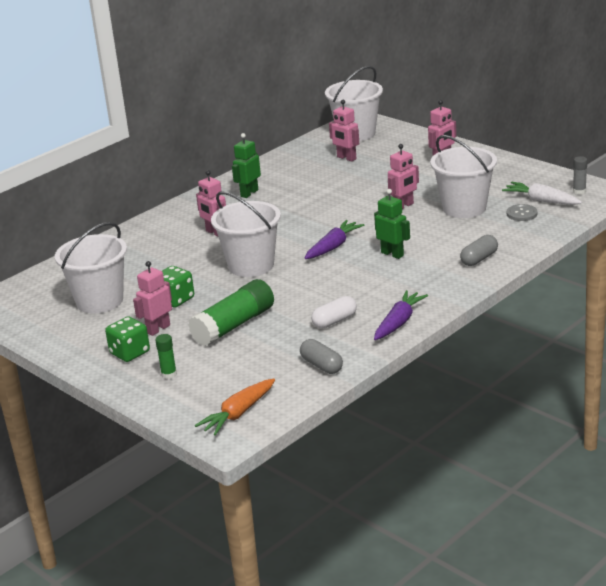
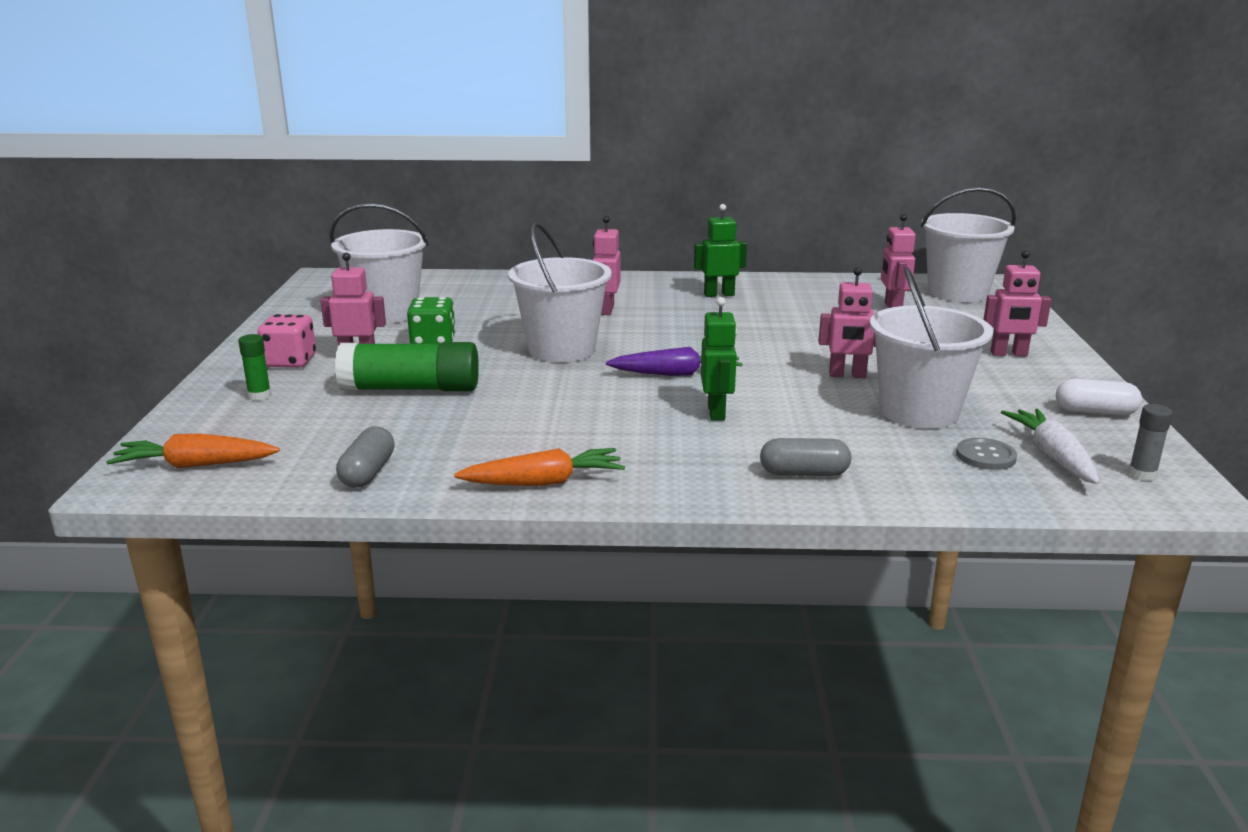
camera: 45 degrees right, 5 degrees down
(130, 353) = (290, 361): green dice -> pink dice
(334, 321) = (493, 439): white capsule -> white capsule (1095, 412)
(399, 322) = (544, 482): purple carrot -> orange carrot

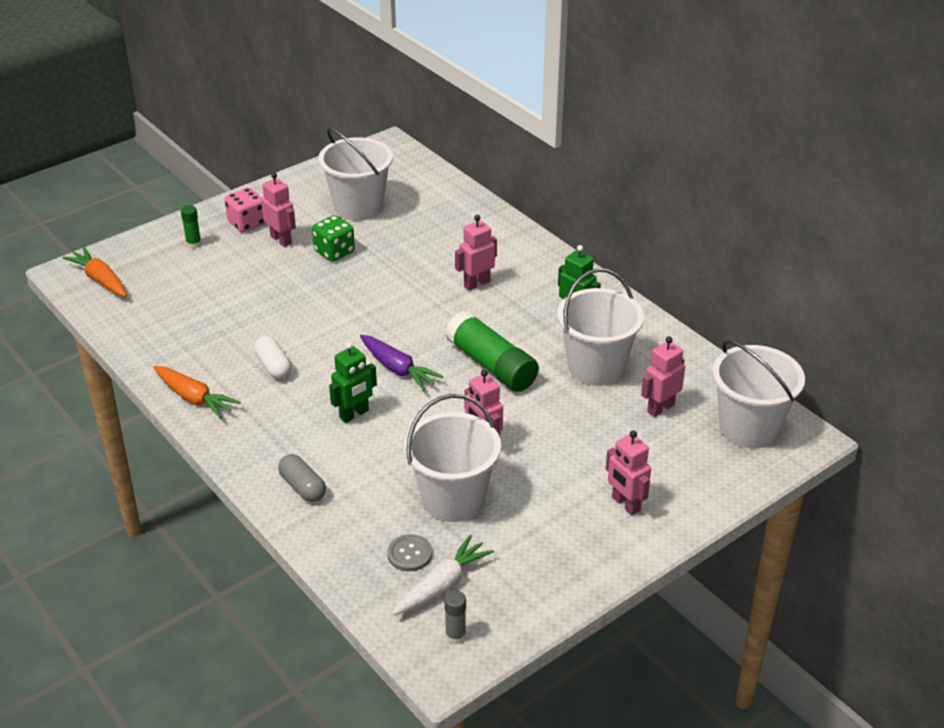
camera: 50 degrees right, 15 degrees up
(368, 472) = (146, 336): grey capsule -> none
(411, 389) = (259, 286): green glue stick -> green glue stick (491, 365)
(562, 349) = (382, 304): white bucket -> white bucket (596, 367)
(1095, 412) = (550, 583): white capsule -> white capsule (273, 366)

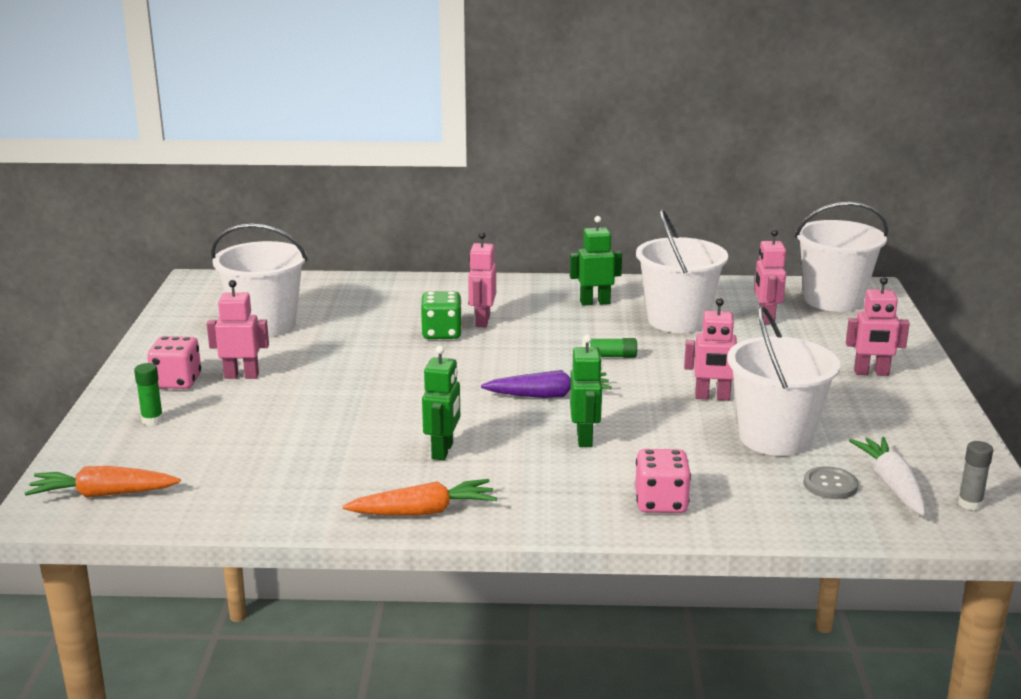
camera: 50 degrees left, 15 degrees down
(273, 366) = (443, 451): white capsule -> green robot
(302, 487) = (661, 503): grey capsule -> pink dice
(334, 251) = (313, 359): green dice -> green dice (441, 333)
(491, 365) = (609, 356): green glue stick -> green glue stick, size x0.46

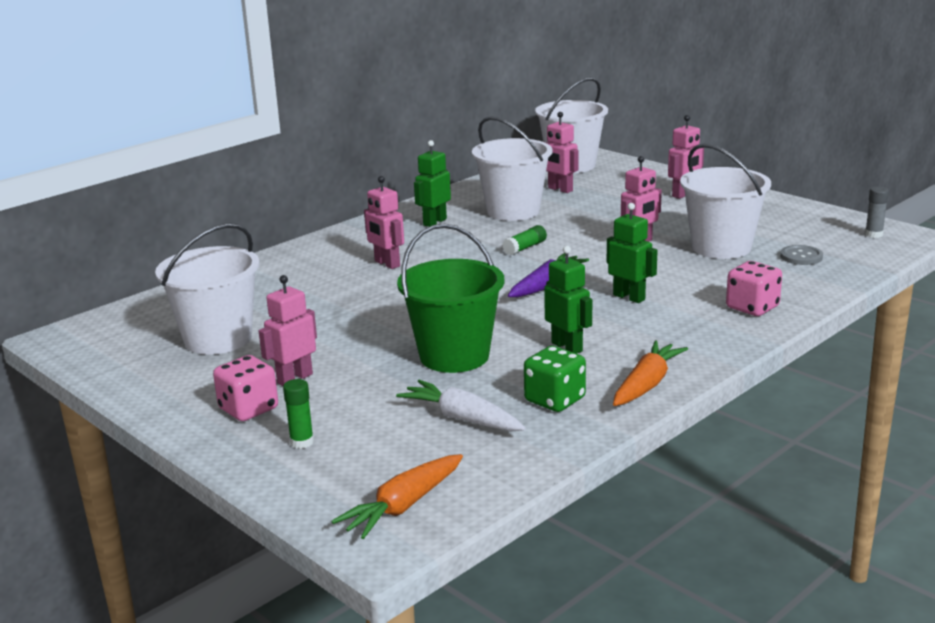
camera: 45 degrees left, 0 degrees up
(359, 414) = (454, 356): none -> green bucket
(441, 333) = (378, 283): green dice -> green dice (554, 400)
(891, 484) = (824, 243): white carrot -> white carrot (462, 418)

